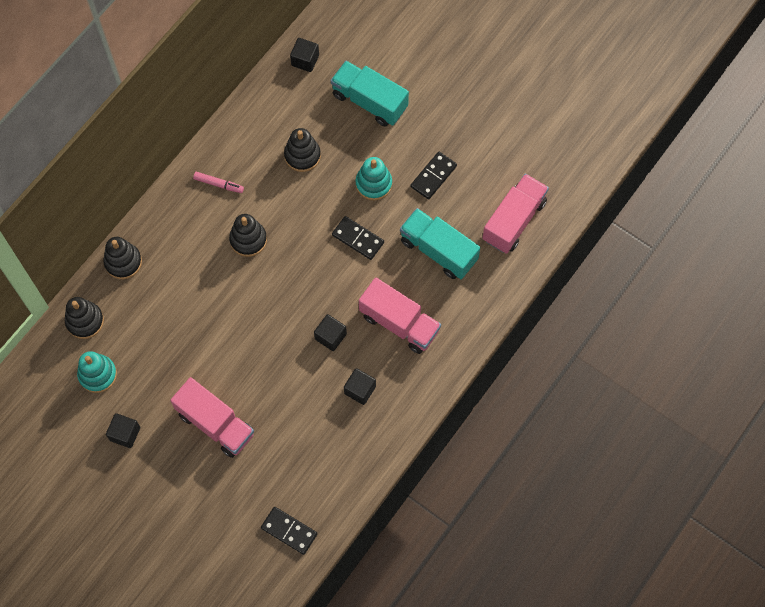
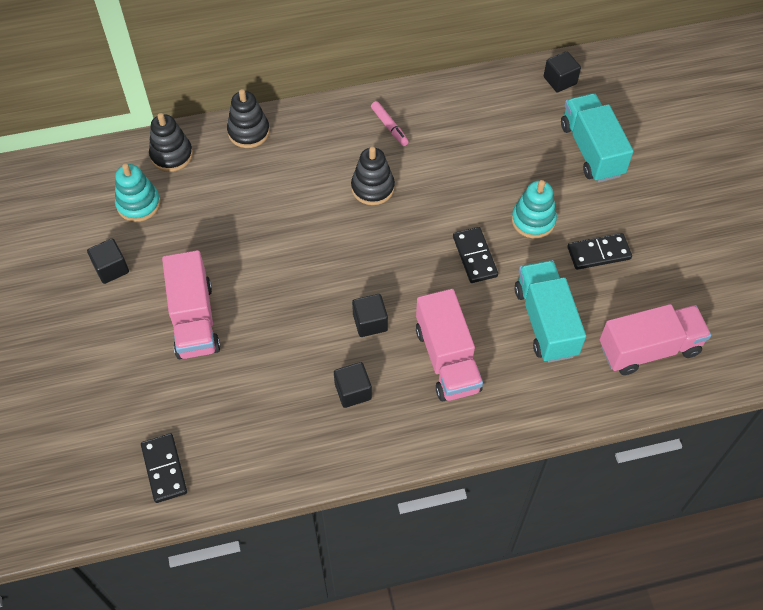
camera: 40 degrees right, 10 degrees down
(302, 155) = (486, 153): black stacking toy -> none

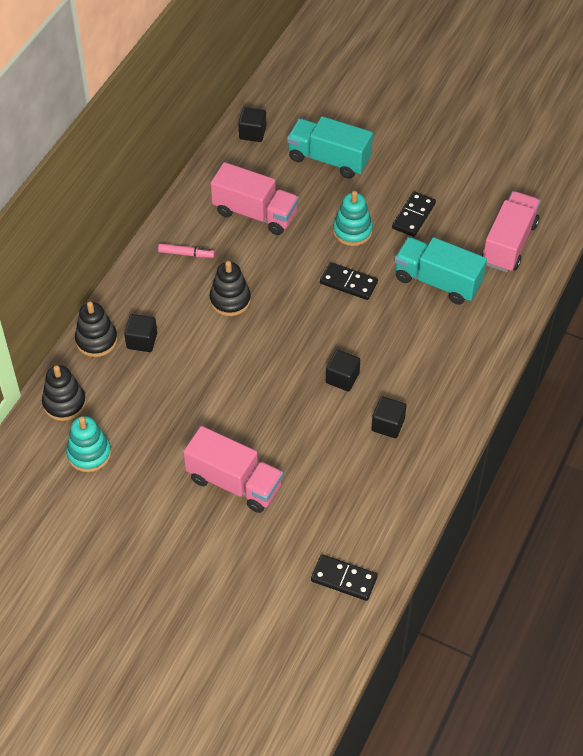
camera: 50 degrees left, 5 degrees down
(111, 268) = (132, 508): black cube -> black cube (142, 341)
(447, 359) = (414, 354): pink truck -> pink truck (255, 213)

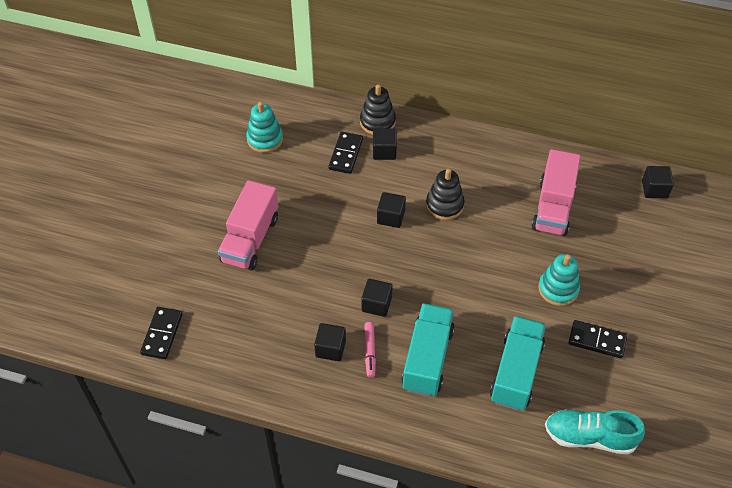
camera: 80 degrees right, 0 degrees up
(64, 403) = (310, 114): black stacking toy -> none
(186, 254) = (488, 165): pink marker -> pink marker (370, 351)
(234, 349) = (391, 217): none -> black cube
(329, 159) = (645, 256): turquoise truck -> turquoise truck (427, 359)
(348, 283) = (491, 294): black domino -> black domino (346, 154)
(509, 243) = (590, 437): pink truck -> turquoise shoe

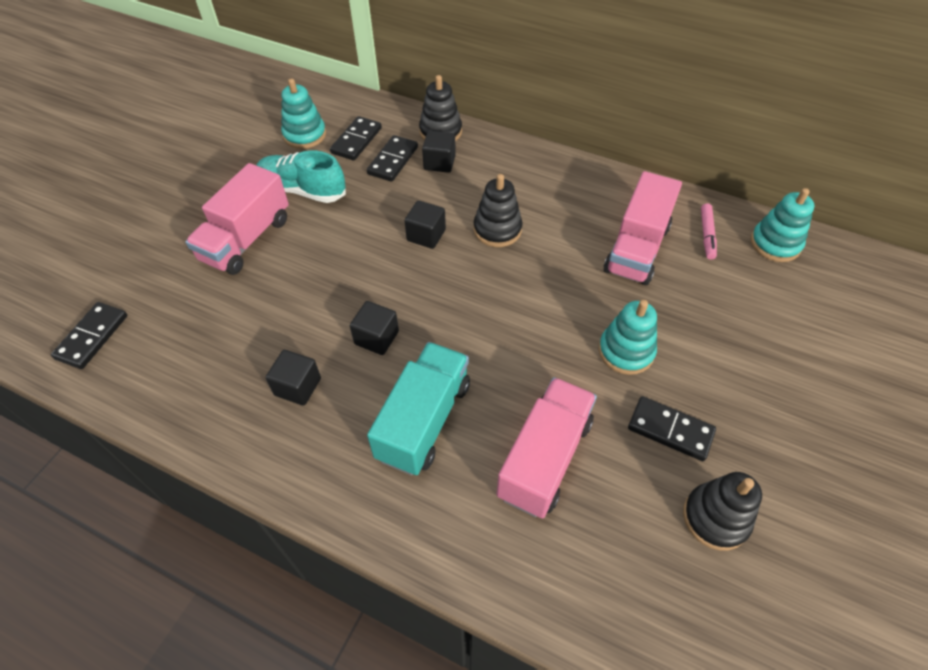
camera: 10 degrees right, 0 degrees up
(310, 139) = (356, 140): none -> black domino
(370, 351) = (348, 398): pink marker -> pink marker (707, 235)
(516, 372) = (544, 458): turquoise truck -> pink truck
(590, 437) = (637, 577): turquoise shoe -> turquoise shoe (303, 190)
(634, 393) = (715, 518): none -> black stacking toy
(654, 189) = (775, 244): black cube -> turquoise stacking toy

